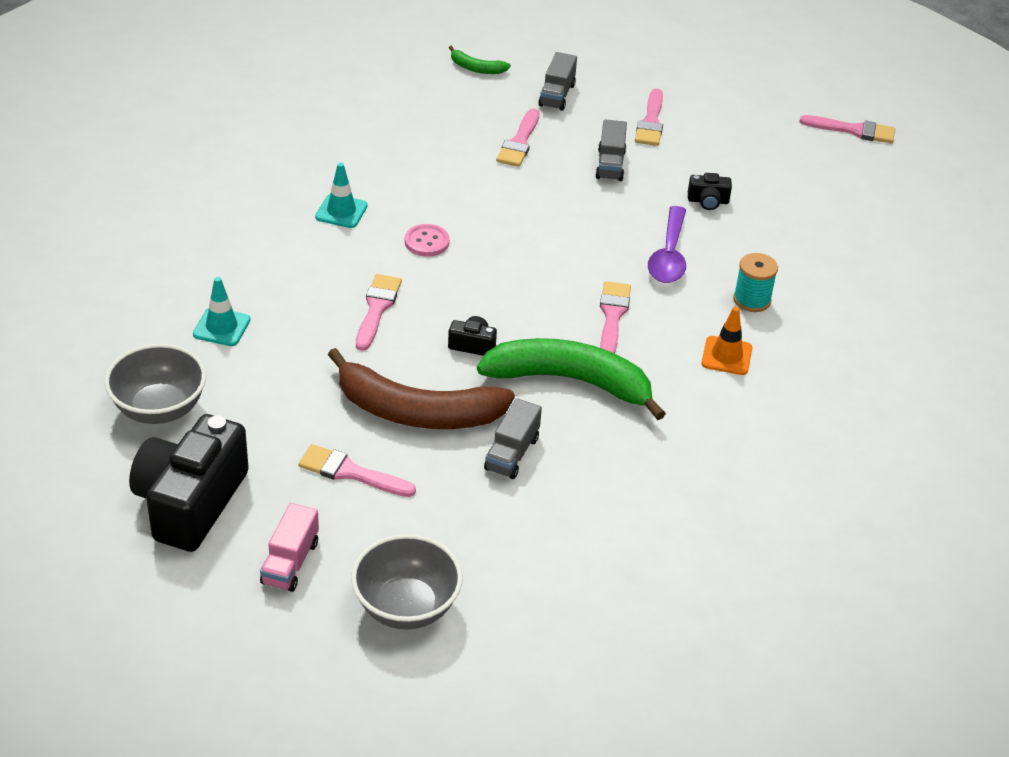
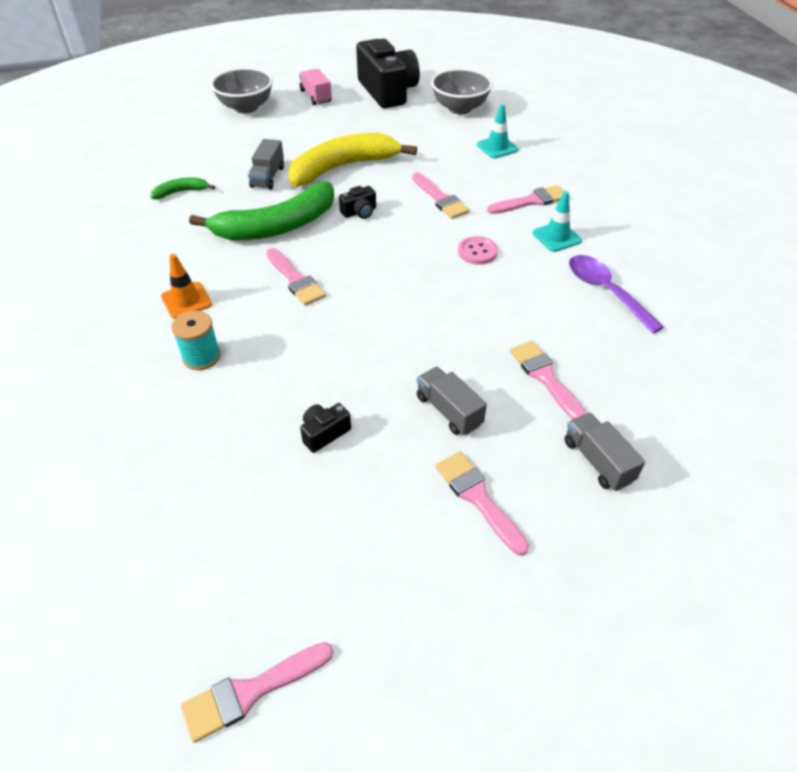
camera: 140 degrees right, 5 degrees up
(350, 472) = (337, 131): pink brush -> pink brush (531, 201)
(416, 411) = (343, 167): brown banana -> yellow banana
(476, 68) = (703, 436): green banana -> green banana (181, 192)
(512, 453) = (268, 177): grey truck -> grey truck turned 150 degrees counterclockwise
(669, 255) = (304, 353): purple spoon -> purple spoon (606, 292)

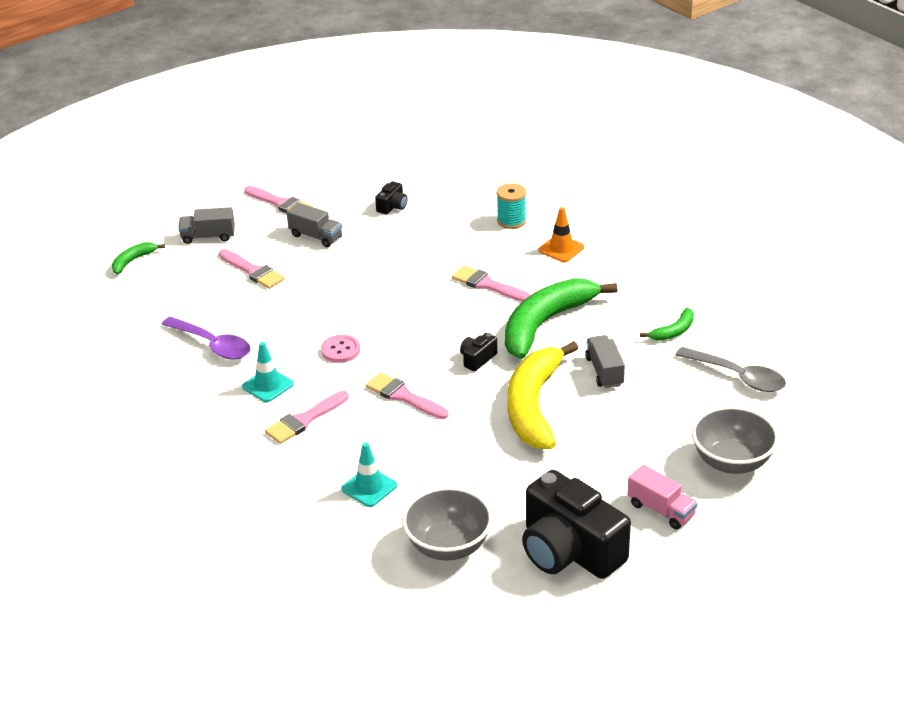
camera: 160 degrees right, 10 degrees down
(177, 150) = (737, 376): none -> grey spoon
(251, 691) = (362, 123): pink brush -> none
(343, 167) = (534, 406): yellow banana -> yellow banana turned 150 degrees clockwise
(597, 461) = (208, 236): grey truck -> grey truck turned 135 degrees clockwise
(709, 447) = (133, 261): none -> green banana

